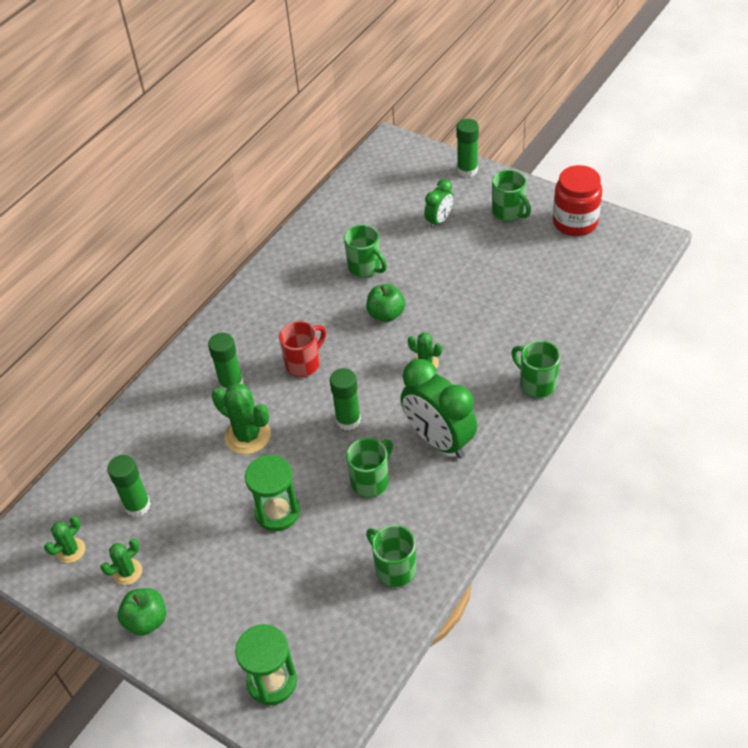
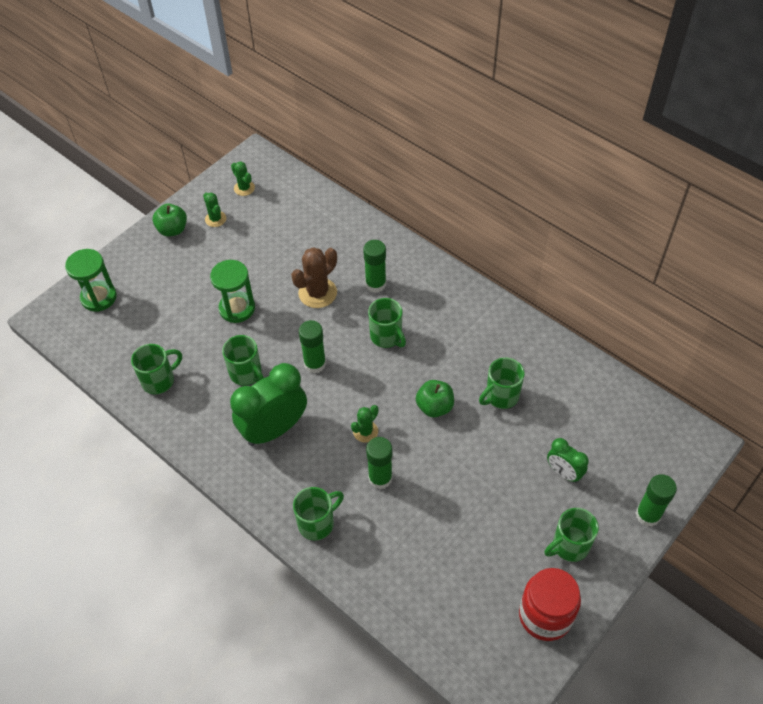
camera: 95 degrees right, 5 degrees up
(137, 505) = (271, 224): green glue stick -> green glue stick (380, 478)
(247, 436) = (317, 293): green cactus -> brown cactus
(304, 364) = (387, 337): red mug -> green mug

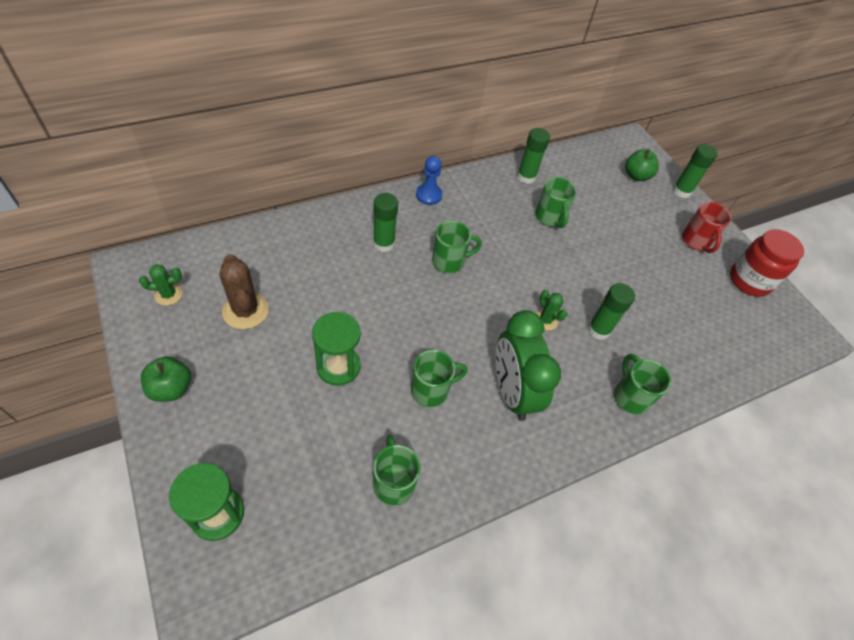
camera: 75 degrees left, 0 degrees up
(215, 219) = (191, 339): green cactus -> none
(315, 364) = (450, 327): green glue stick -> green glue stick (526, 177)
(317, 293) = (364, 290): brown cactus -> brown cactus (245, 311)
(434, 407) = (541, 262): green apple -> green apple (636, 176)
(458, 291) = (428, 195): none -> blue pawn
(563, 473) = (633, 216): green clock -> none
(569, 546) = (696, 242): green mug -> red mug

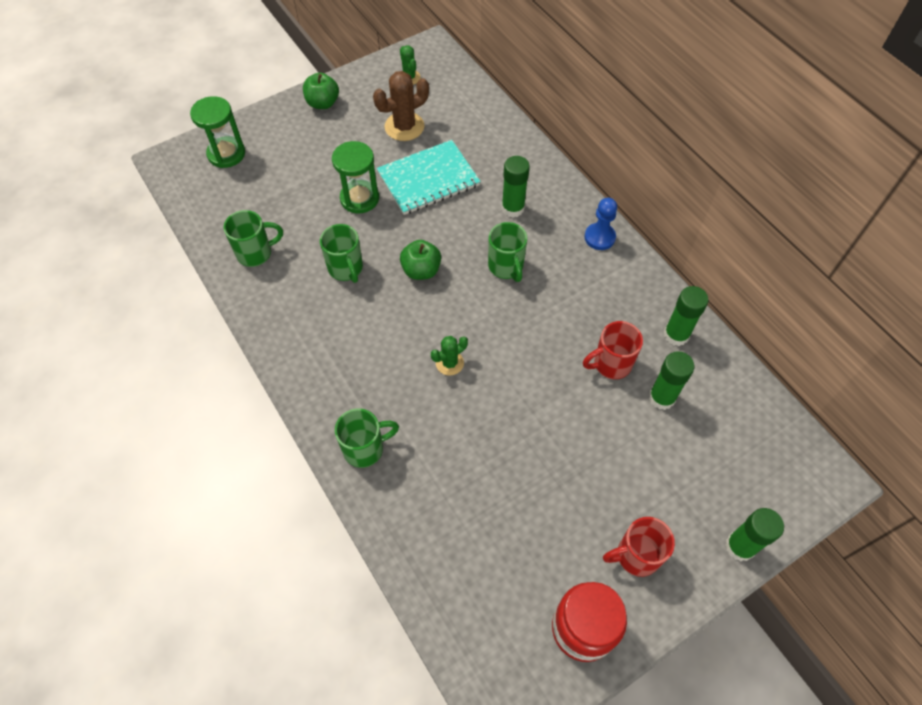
camera: 90 degrees right, 5 degrees up
(329, 301) = (428, 179): none -> turquoise notebook
(512, 392) = (354, 335): green clock -> none
(549, 218) = (611, 364): green mug -> red mug
(598, 330) = (448, 418): green glue stick -> green glue stick (661, 398)
(636, 176) = (744, 479): green apple -> green apple (421, 270)

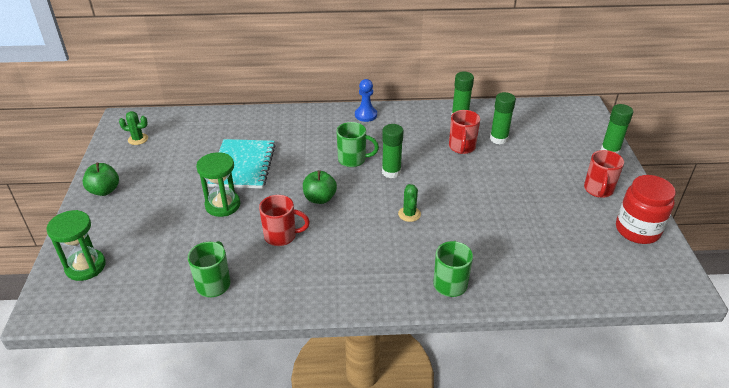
camera: 60 degrees left, 20 degrees down
(346, 269) = (281, 236): green mug -> red mug
(404, 127) = (181, 158): brown cactus -> none
(513, 208) = (308, 139): green glue stick -> green glue stick (391, 172)

